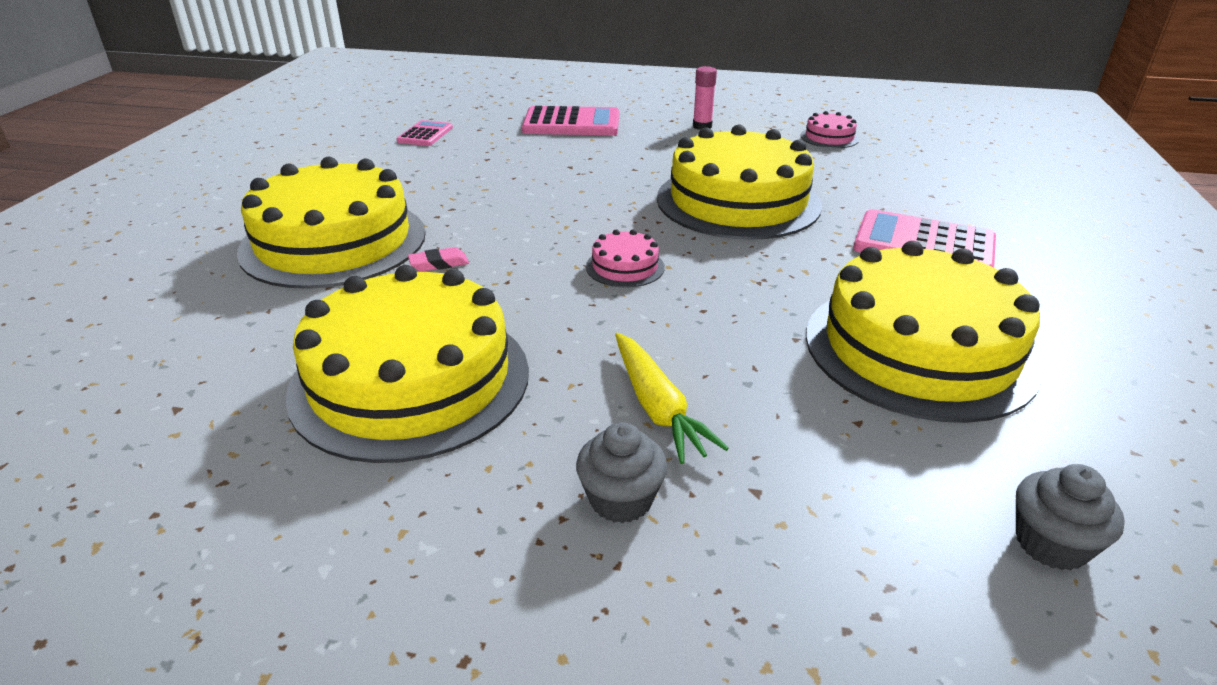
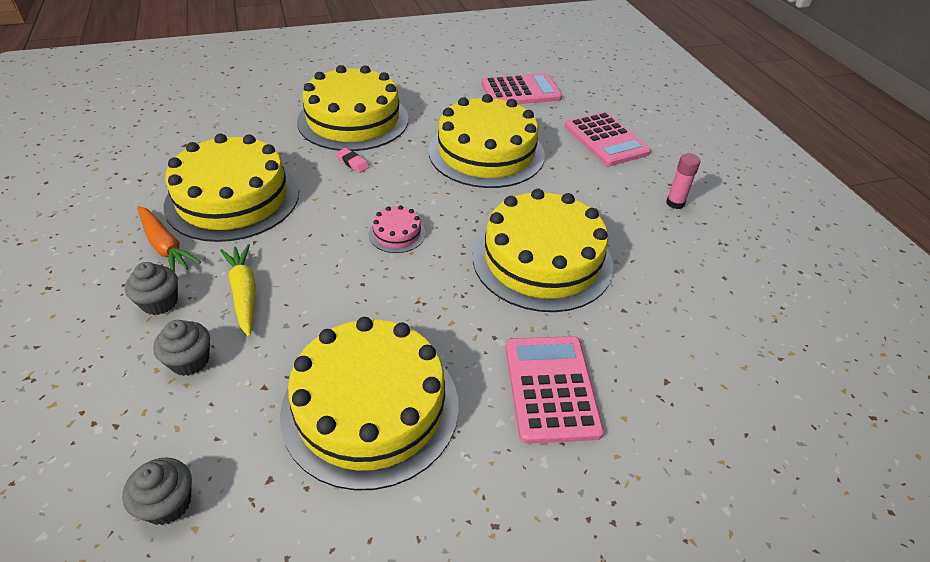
camera: 60 degrees right, 10 degrees up
(425, 134) = (520, 91): pink calculator -> pink calculator, size x1.76
(473, 473) = (165, 246): none -> orange carrot
(522, 181) = (486, 153): none -> yellow cake
(657, 407) = (244, 293): yellow carrot -> yellow carrot turned 120 degrees clockwise
(778, 484) = (190, 361): none -> grey cupcake
(829, 137) = (738, 285): pink cake -> none

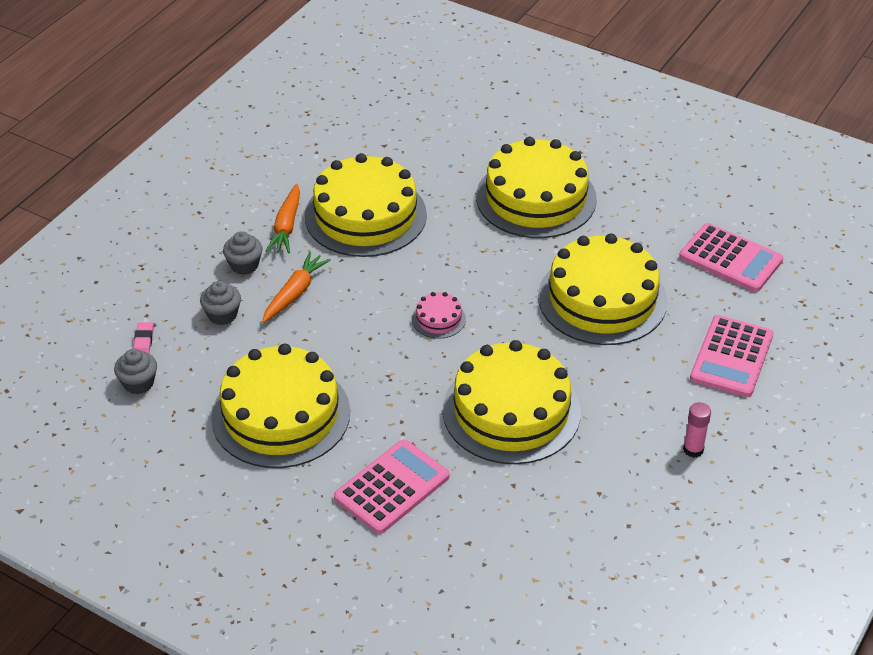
camera: 50 degrees right, 0 degrees up
(244, 293) = (295, 293): yellow carrot -> orange carrot
(352, 163) = (483, 239): pink eraser -> pink eraser (143, 341)

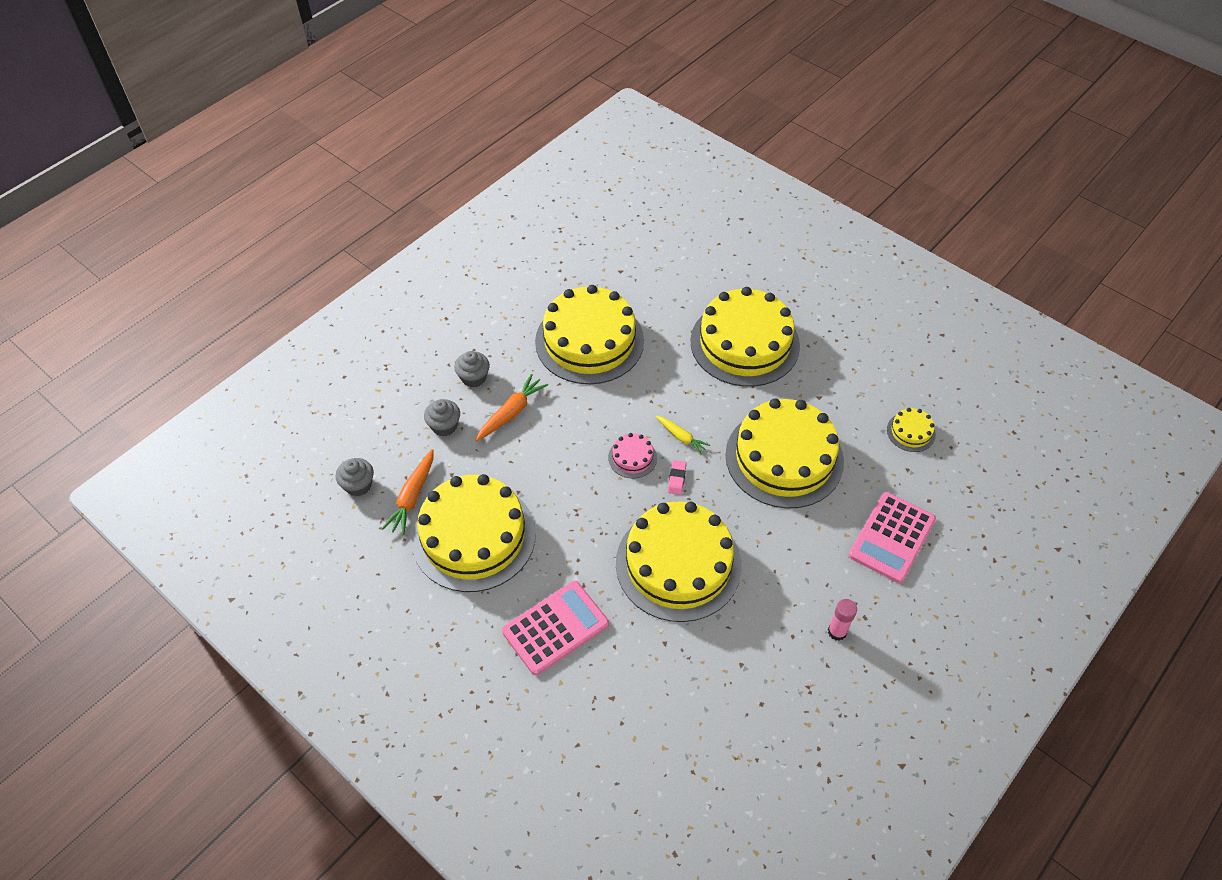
camera: 10 degrees right, 10 degrees up
(143, 341) = (371, 443): pink eraser -> pink eraser (676, 479)
(286, 226) = (518, 343): orange carrot -> orange carrot (412, 497)
(487, 293) = (681, 437): none -> yellow carrot
(730, 258) = (911, 432): pink calculator -> yellow cake

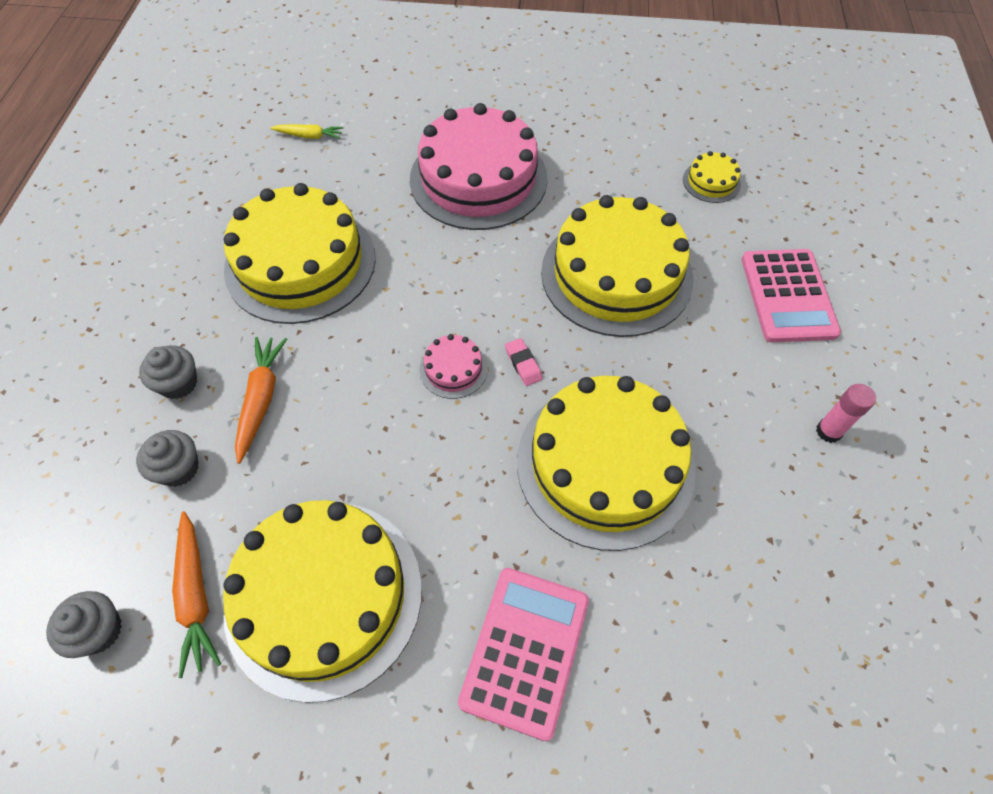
camera: 35 degrees left, 5 degrees up
(681, 437) = (491, 314): yellow carrot -> yellow carrot (309, 136)
(744, 343) = (478, 178): yellow cake -> pink cake

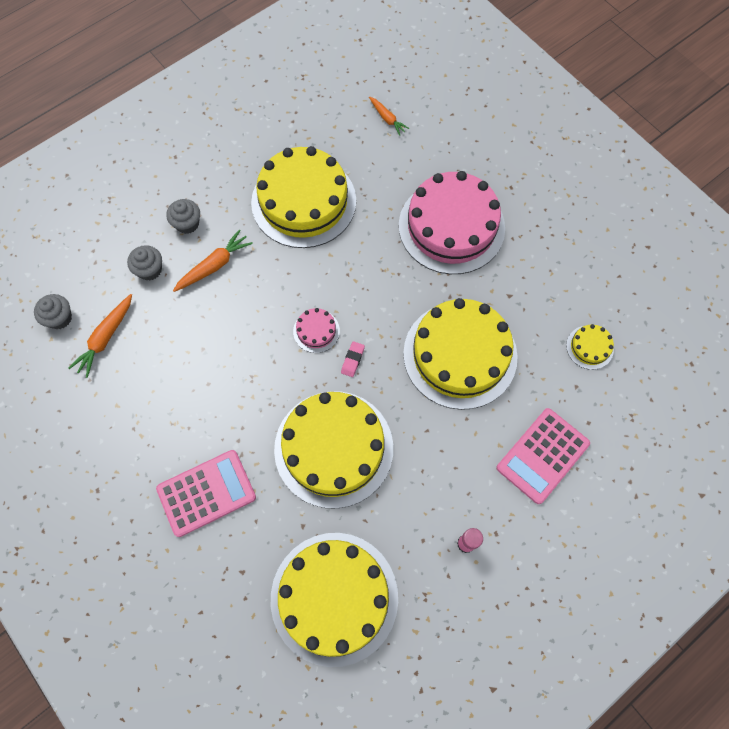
camera: 45 degrees right, 10 degrees up
(309, 136) = (387, 118): yellow carrot -> orange carrot
(324, 596) = (152, 387): yellow cake -> yellow cake (334, 598)

